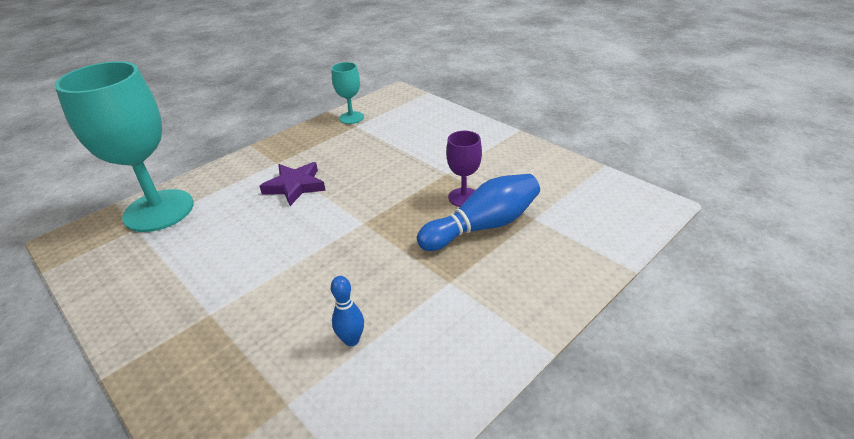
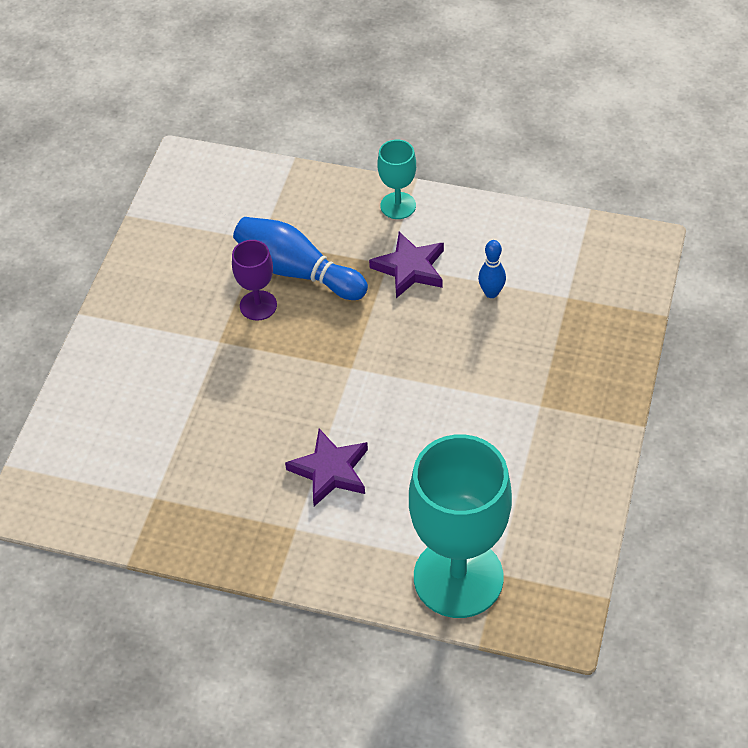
camera: 120 degrees left, 15 degrees up
(351, 118) = (135, 517): turquoise goblet -> turquoise goblet (398, 206)
(431, 294) = (410, 268): none -> purple star

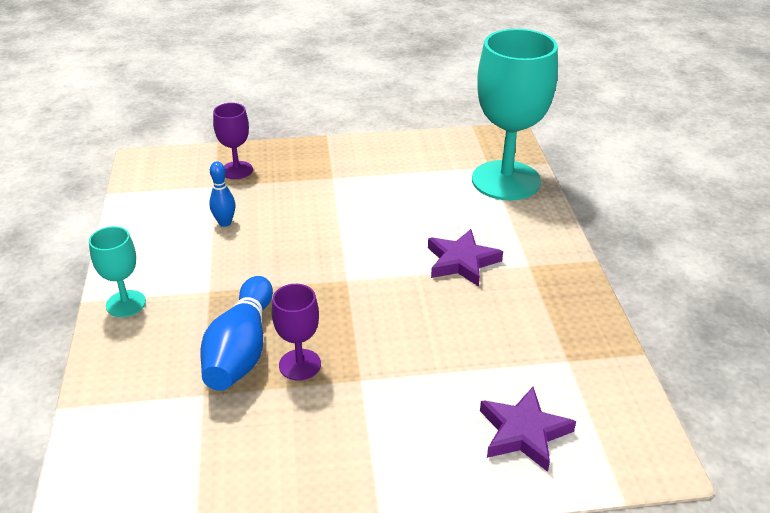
camera: 115 degrees left, 15 degrees down
(410, 268) = (211, 275): purple star -> purple star (523, 432)
(591, 321) = (237, 170): none -> purple goblet

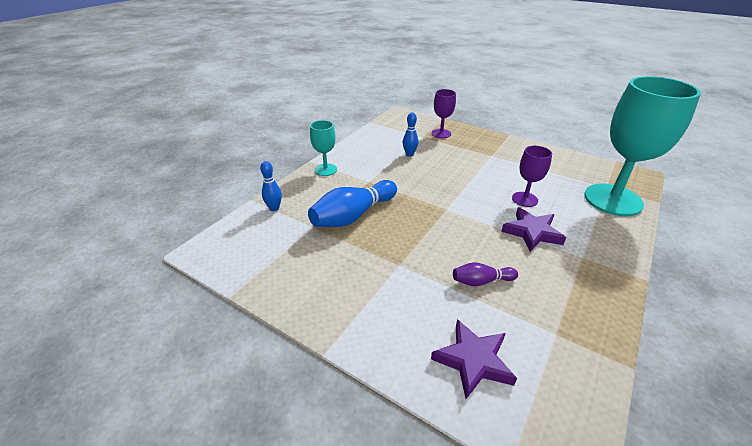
camera: 40 degrees right, 0 degrees up
(114, 400) = (274, 208): none -> blue bowling pin
(300, 365) = (374, 238): purple goblet -> purple goblet (524, 199)
(461, 347) = (481, 281): none -> purple bowling pin

